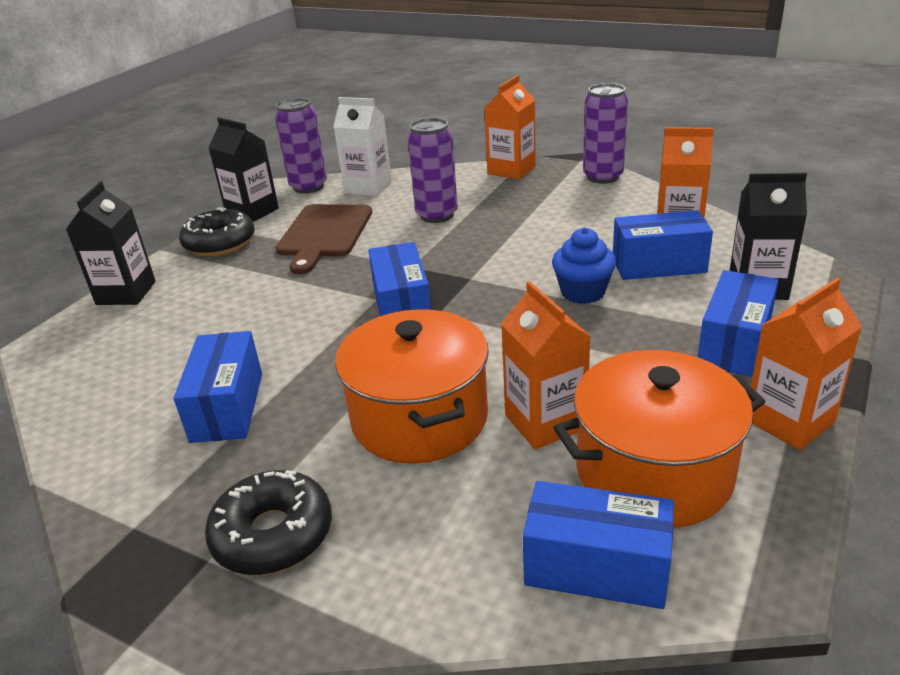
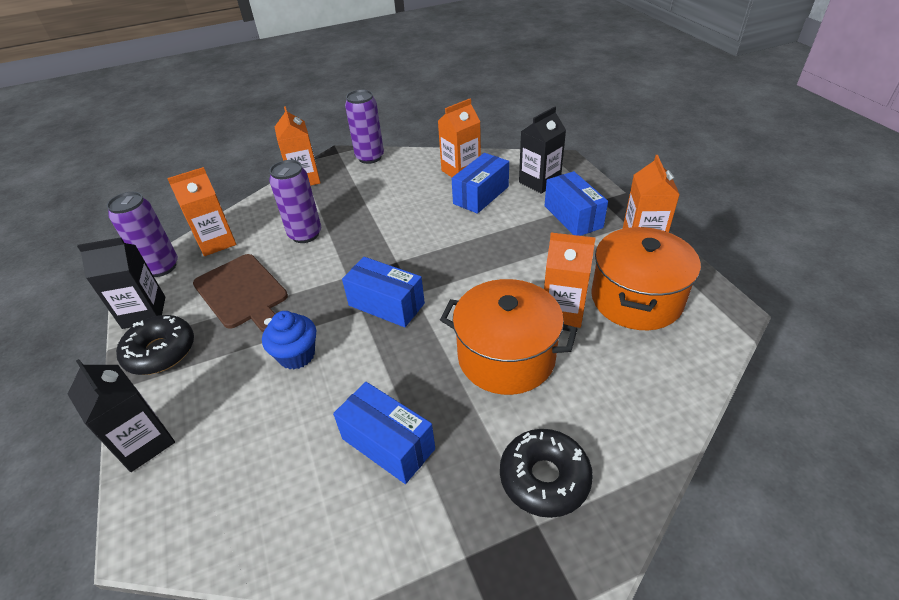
camera: 50 degrees left, 10 degrees up
(368, 187) = (216, 242): white carton -> orange carton
(583, 292) = (470, 232): blue cupcake -> blue cupcake (296, 355)
(596, 567) = (682, 356): blue box -> none

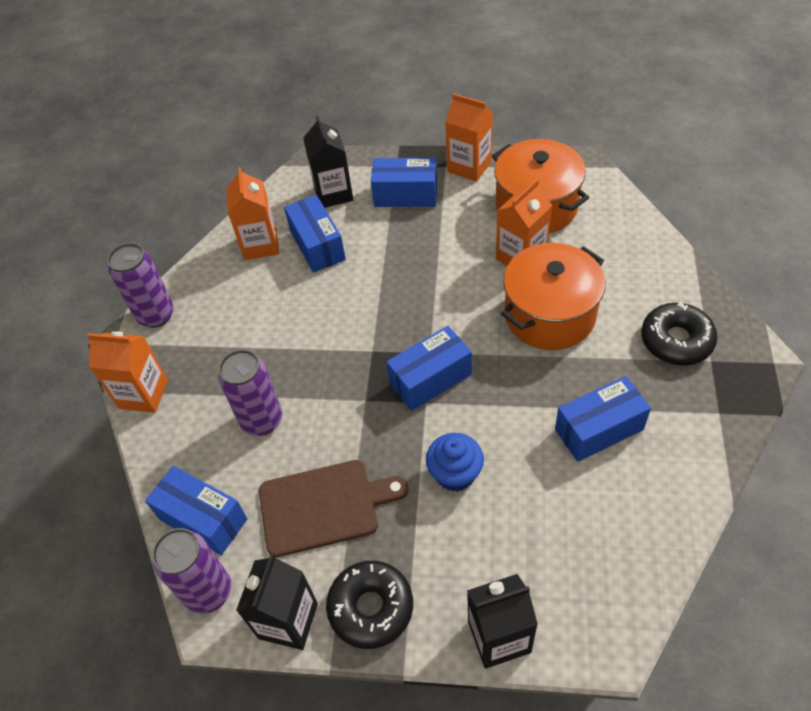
camera: 60 degrees left, 10 degrees up
(216, 242) = (203, 519): orange carton -> blue box

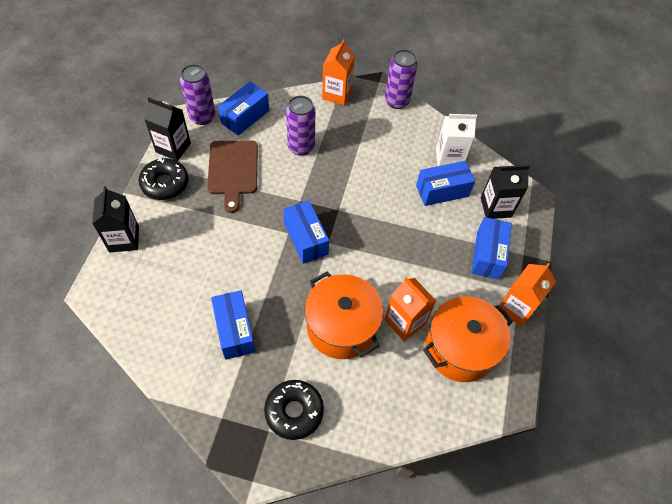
camera: 90 degrees right, 5 degrees up
(260, 244) = (449, 158): orange carton -> white carton
(455, 474) = (231, 238): blue cupcake -> none

